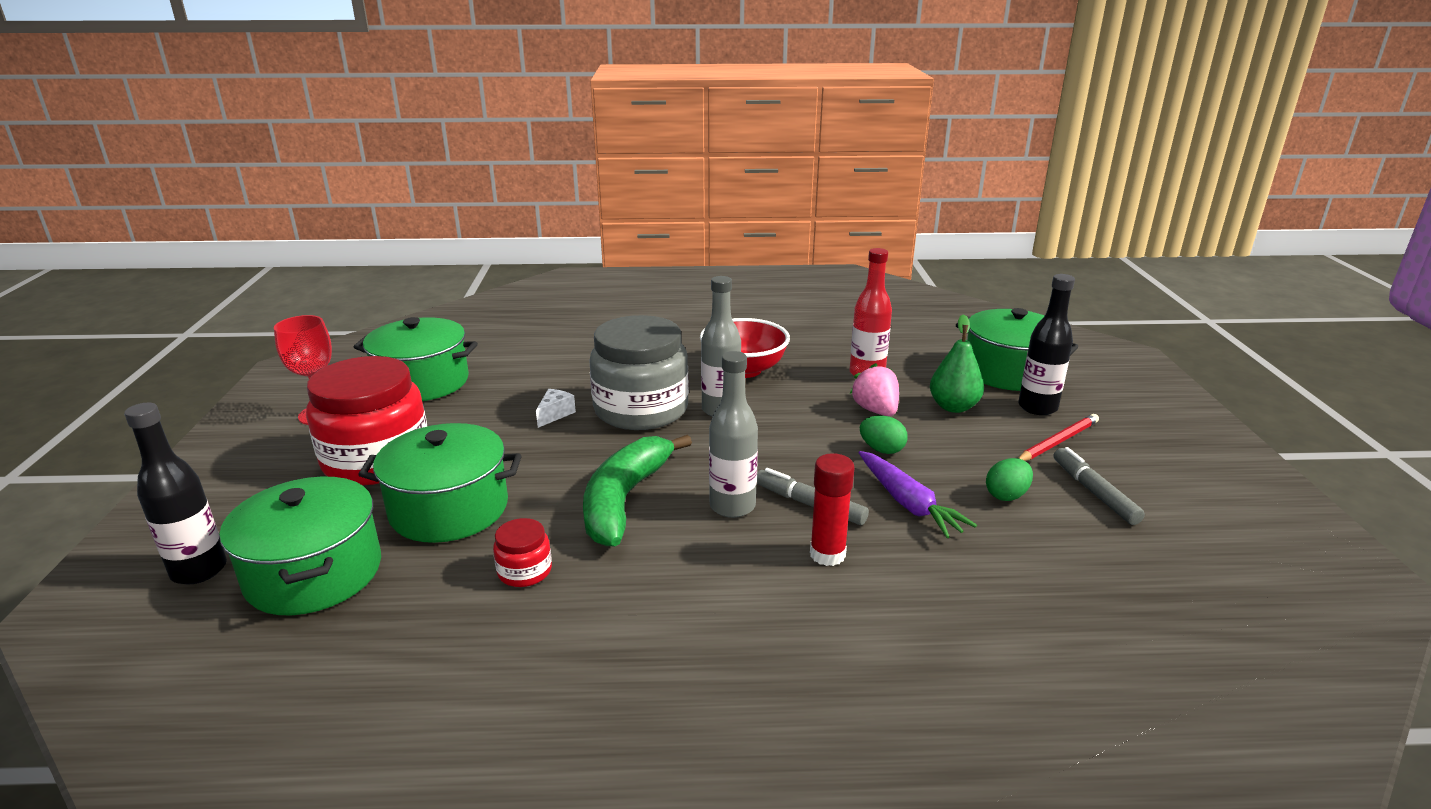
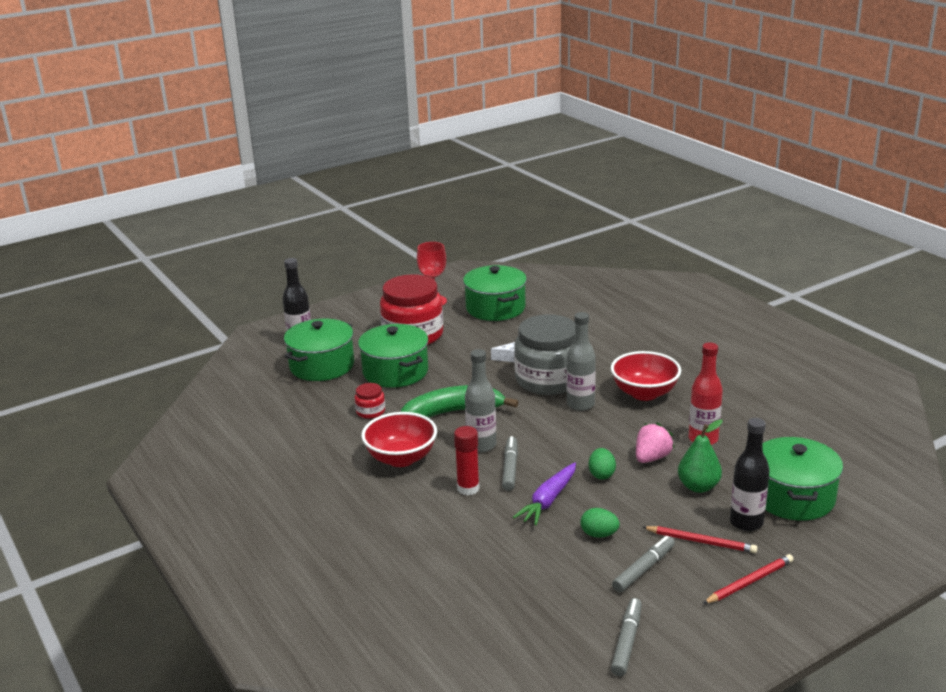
camera: 60 degrees right, 0 degrees up
(690, 587) = (401, 458): none -> red bowl
(1145, 443) = (749, 582): none -> red pencil
(1239, 555) = (627, 642): none -> grey marker

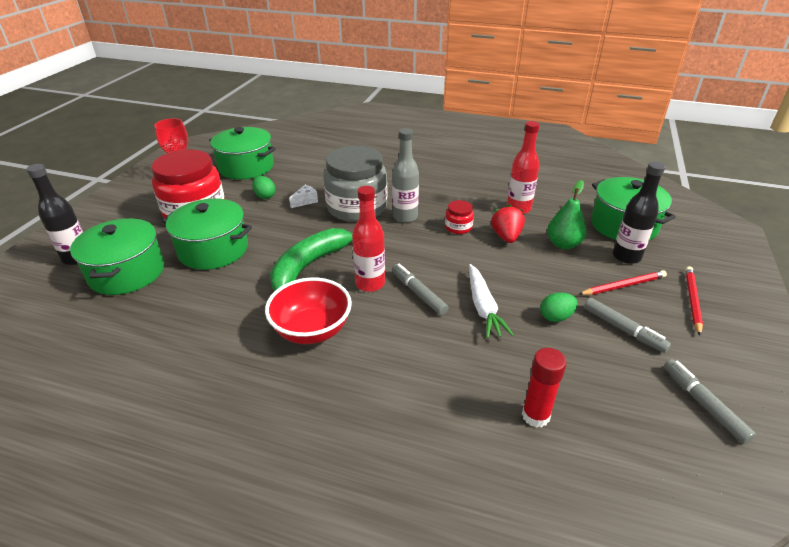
camera: 40 degrees left, 10 degrees up
(370, 411) = (229, 297): red jar -> red jar (458, 227)
(468, 488) = (407, 329): red glue stick -> red glue stick (535, 415)
(481, 445) = (370, 284): grey bottle -> red bottle
(548, 501) = (483, 307): purple carrot -> white carrot
(601, 474) = (491, 265): green egg -> green egg (265, 196)
(644, 393) = (438, 191): red bowl -> none
(644, 569) = (623, 329): grey marker -> grey marker turned 135 degrees clockwise
(651, 458) = (506, 236): pink strawberry -> red strawberry

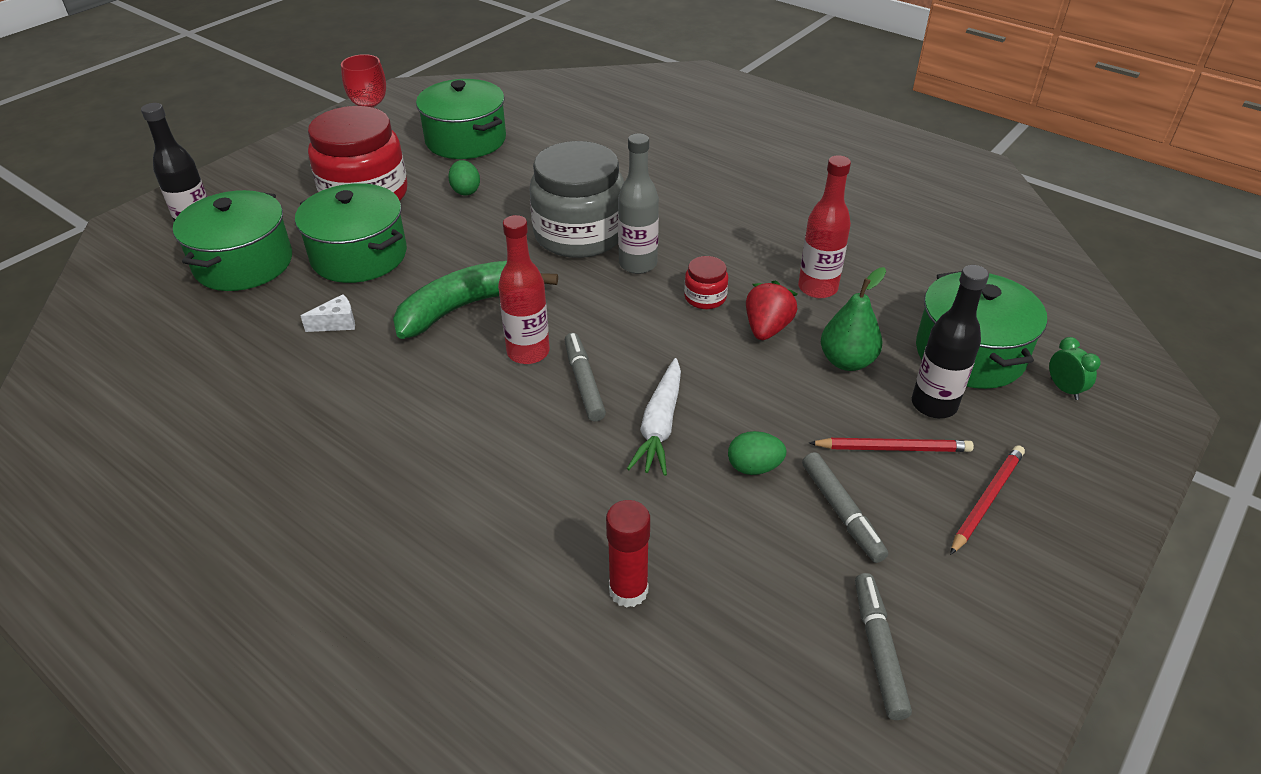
camera: 20 degrees right, 5 degrees up
(305, 201) = (515, 210): white cheese -> white cheese (337, 323)
(312, 330) = (417, 397): red bowl -> none
(683, 232) = (1064, 389): none -> green clock

